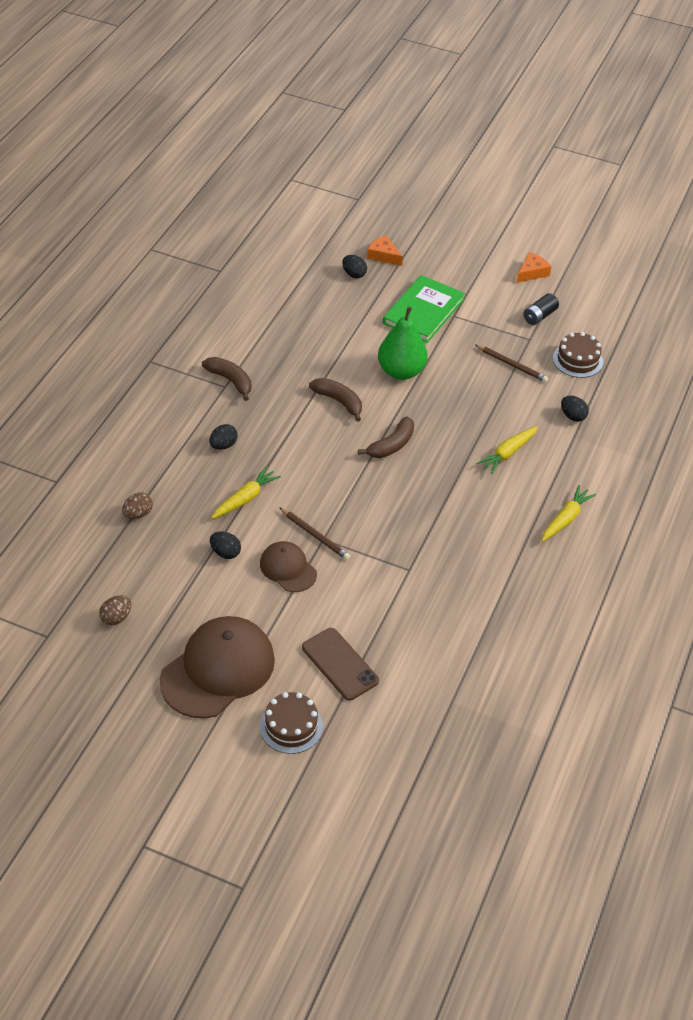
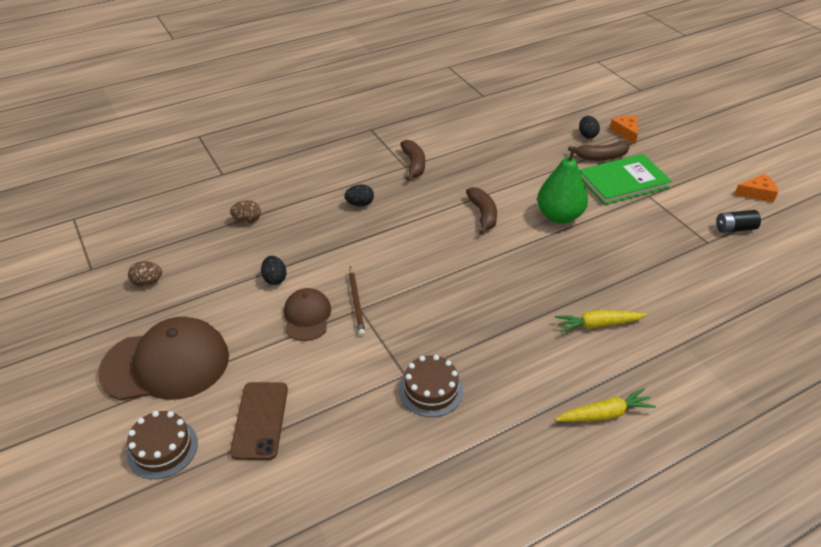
camera: 40 degrees right, 5 degrees down
(245, 498) = (334, 248): yellow carrot -> none
(391, 445) = (494, 266): brown banana -> brown banana (601, 157)
(511, 365) = (670, 254): brown pencil -> none
(572, 416) = (696, 325): black egg -> none
(577, 360) = (744, 279): brown cake -> brown cake (431, 390)

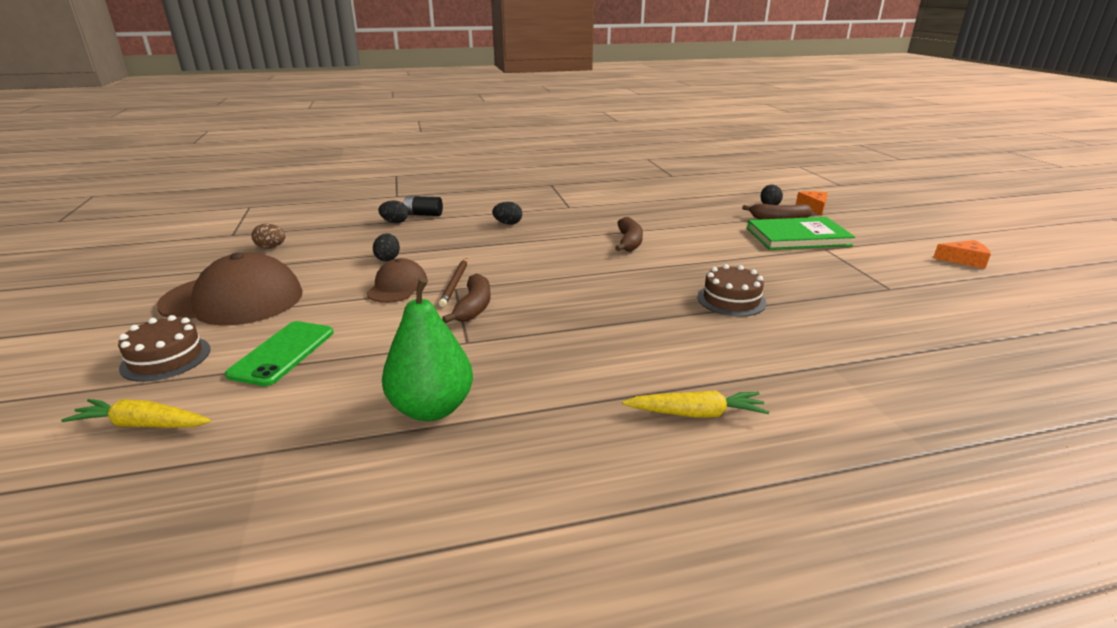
camera: 15 degrees right, 15 degrees down
(247, 220) = (395, 222): brown egg -> black egg
(260, 420) = (282, 353): brown phone -> green phone
(414, 165) = (577, 206): brown banana -> brown banana (474, 307)
(431, 390) = (487, 358): brown cake -> brown cake (731, 300)
(559, 216) = (713, 251): green pear -> green pear (431, 408)
(597, 325) = (722, 334): yellow carrot -> yellow carrot (143, 425)
(734, 228) = (928, 282): black battery -> black battery (423, 214)

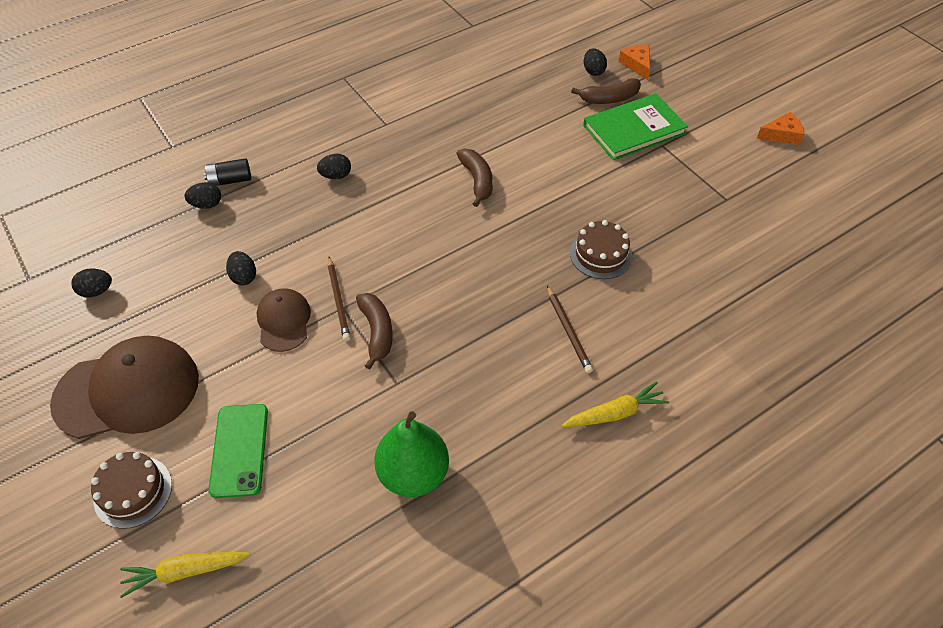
camera: 20 degrees left, 25 degrees up
(271, 247) = (96, 291): brown egg -> black egg
(670, 341) = (568, 330): none -> brown pencil

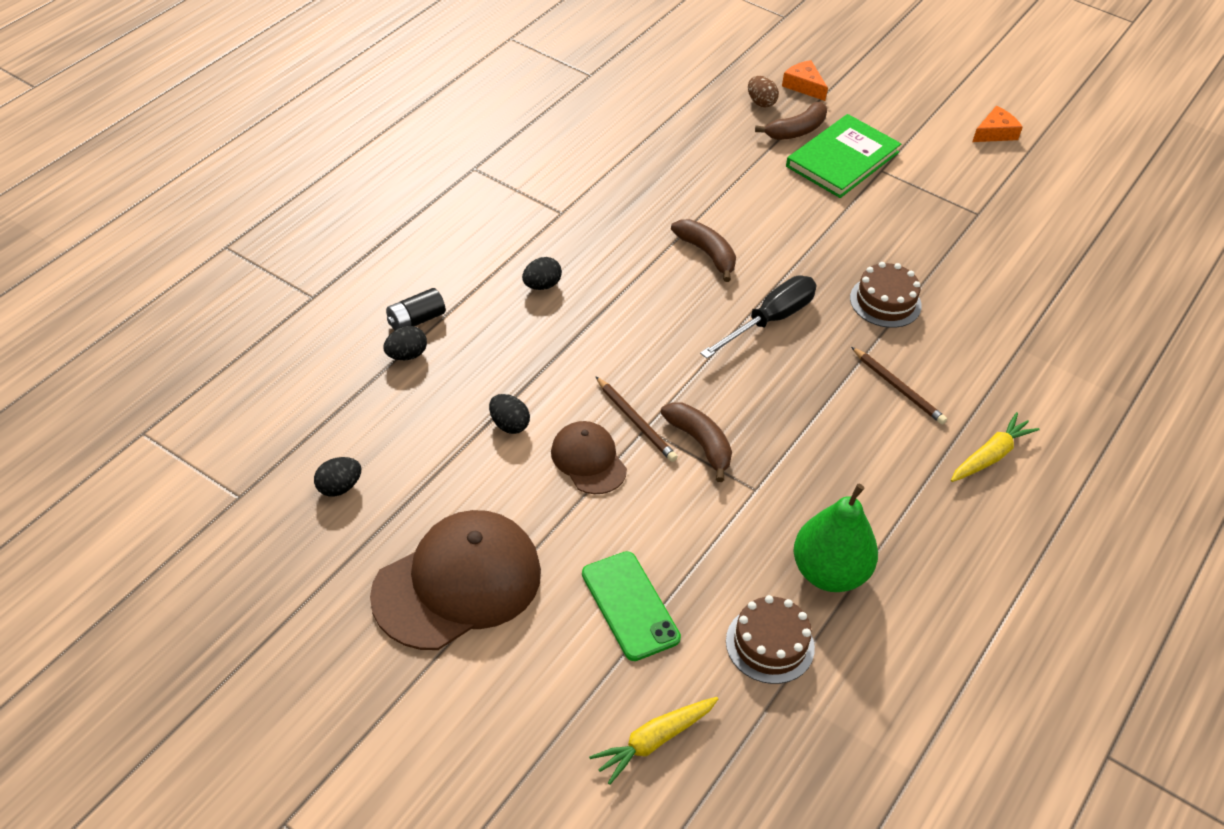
camera: 25 degrees left, 5 degrees down
(133, 491) = (540, 683): brown cake -> brown cake (770, 644)
(494, 246) = (769, 320): none -> black screwdriver
(593, 71) = (760, 102): black egg -> brown egg

